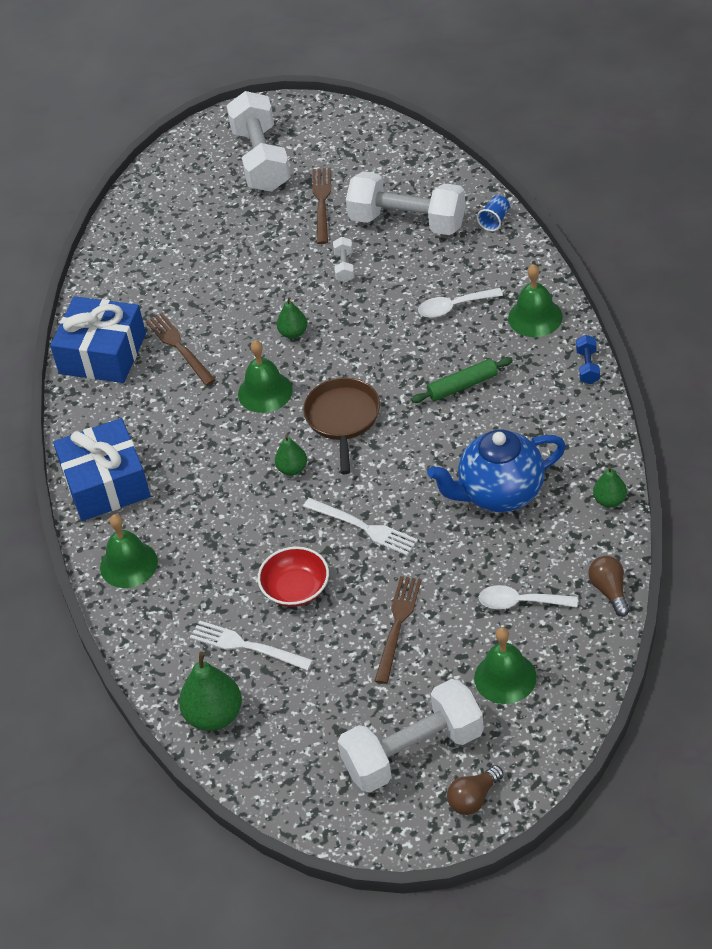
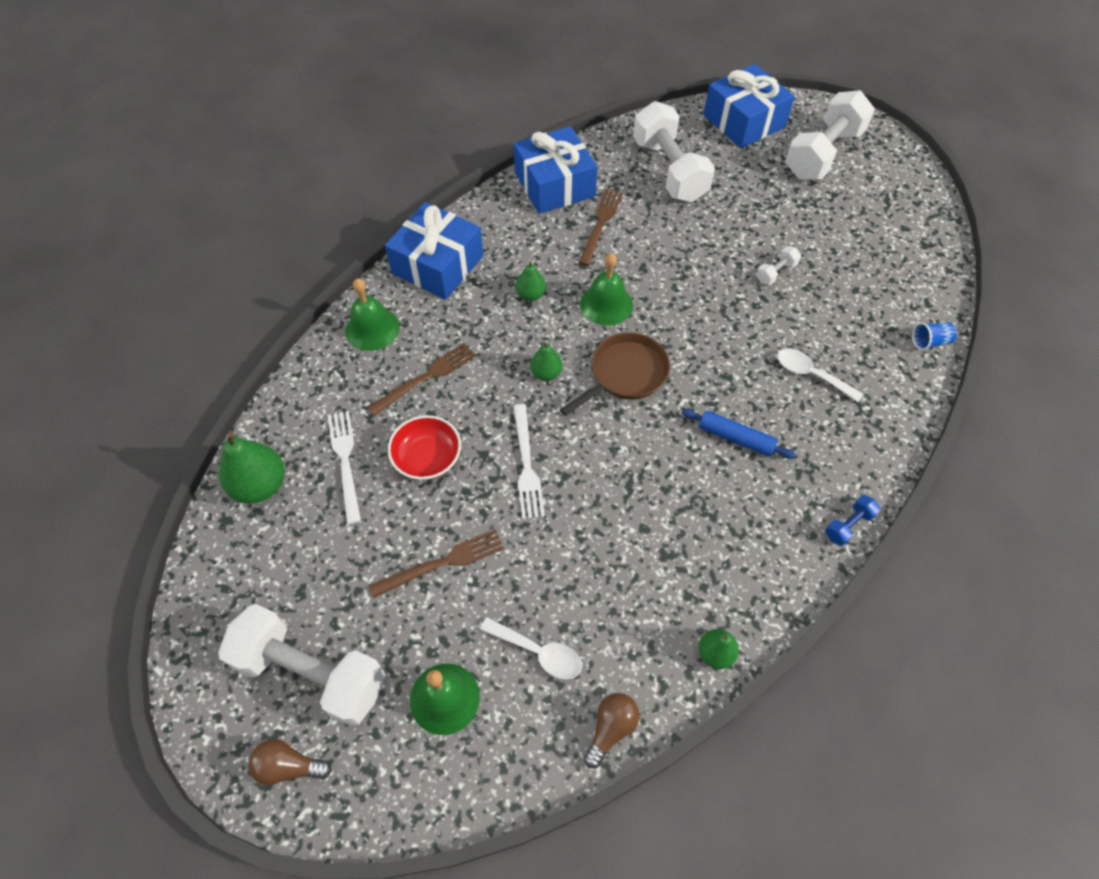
camera: 45 degrees right, 10 degrees up
(171, 185) = (744, 121): none -> blue gift
(293, 333) = (679, 283): green pear -> green pear (531, 295)
(322, 203) = (822, 217): brown fork -> brown fork (426, 378)
(407, 221) = (863, 283): white dumbbell -> white dumbbell (669, 170)
(462, 386) = (735, 438): green rolling pin -> blue rolling pin
(500, 493) = (646, 549): blue teapot -> none
(520, 602) = (538, 652): white spoon -> white spoon turned 150 degrees clockwise
(535, 317) = (860, 443): green bell -> none

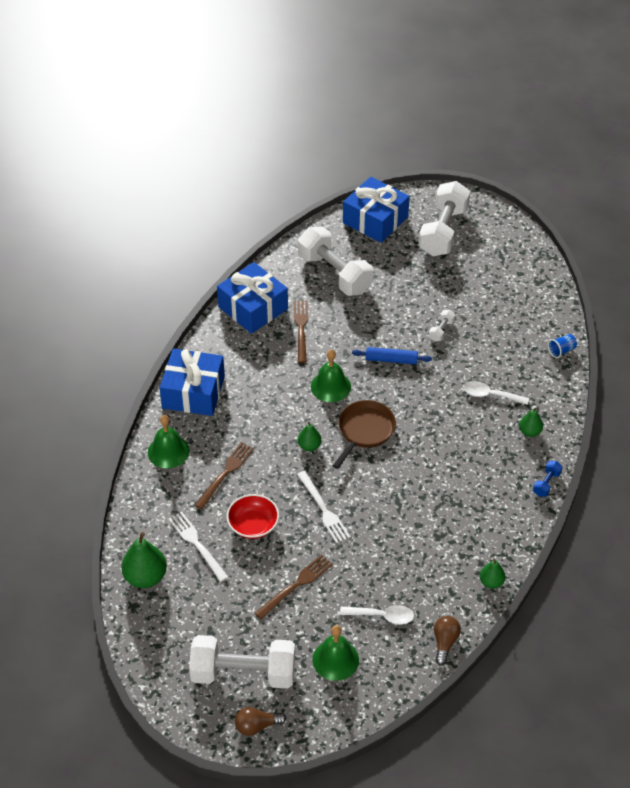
camera: 20 degrees left, 10 degrees down
(531, 295) = (273, 395): green pear -> green pear (530, 432)
(735, 438) = (455, 451): blue rolling pin -> blue rolling pin (391, 360)

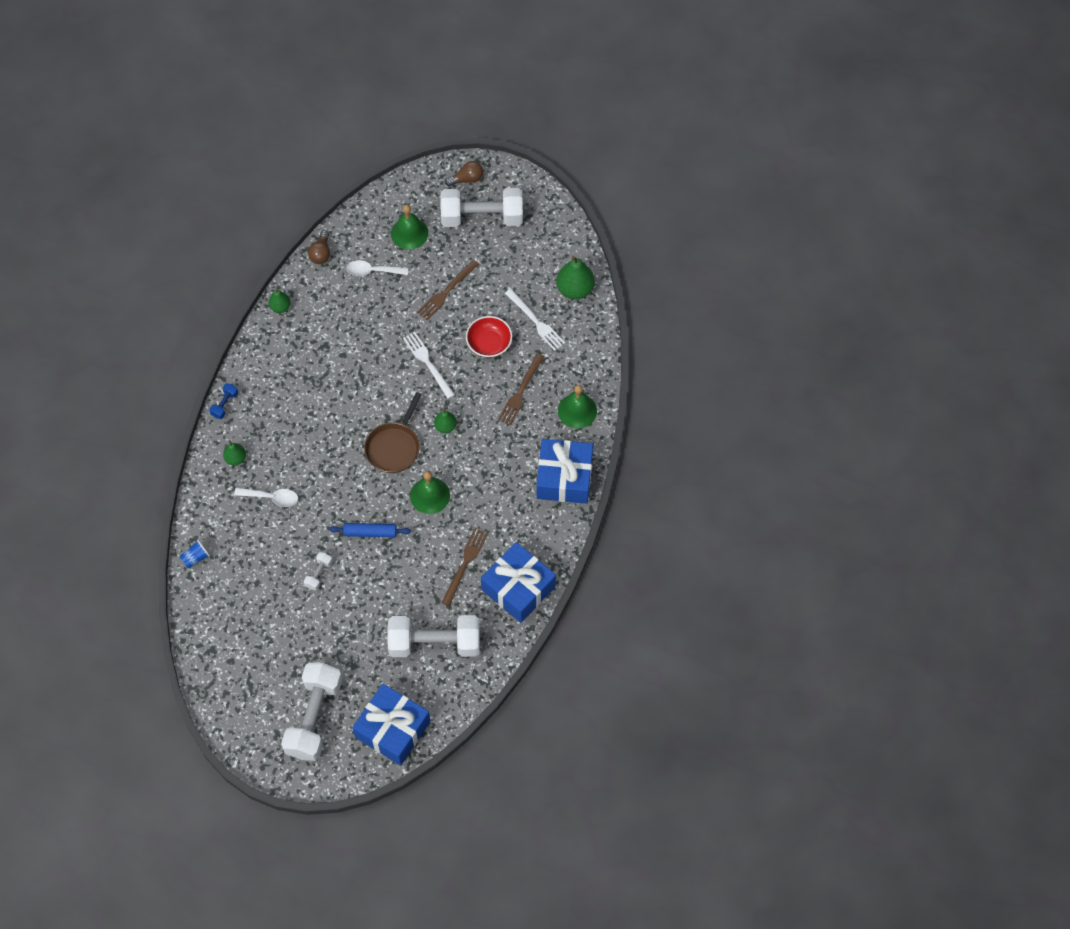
camera: 175 degrees right, 15 degrees up
(301, 329) = (465, 564): brown fork -> brown fork turned 150 degrees counterclockwise
(334, 274) = (434, 643): white dumbbell -> white dumbbell turned 45 degrees counterclockwise

